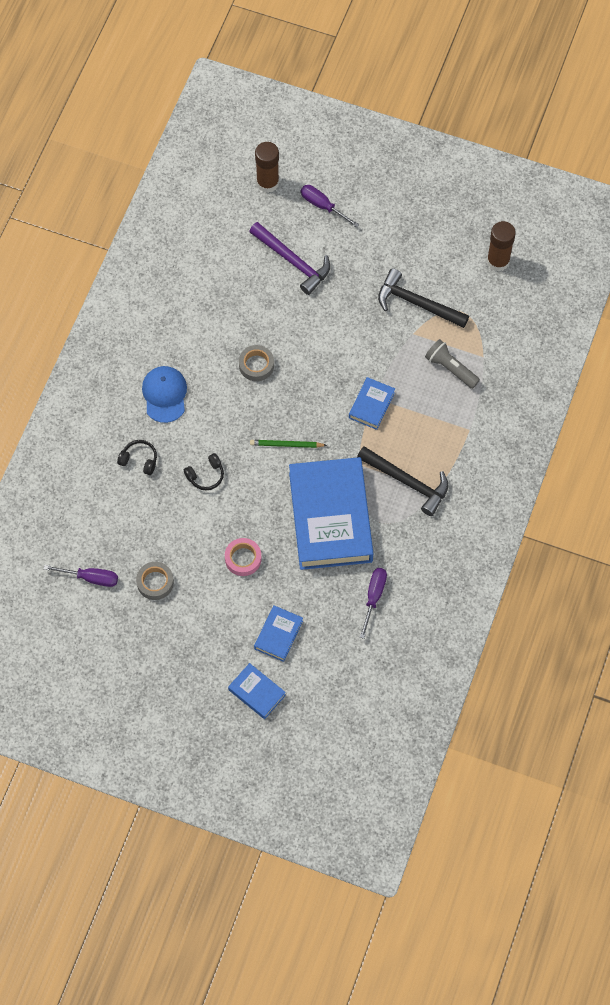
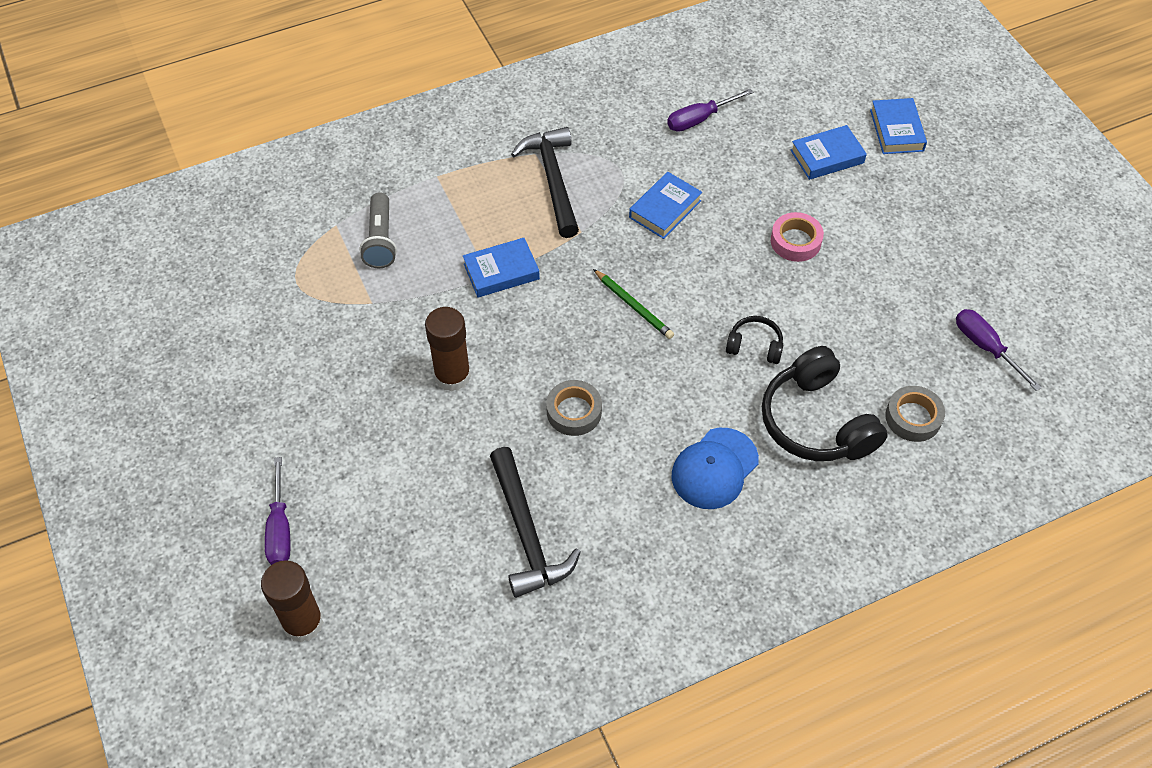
camera: 135 degrees left, 10 degrees down
(139, 460) = (816, 422): black headphones -> black headphones, size x2.01
(155, 582) = (914, 290): grey tape -> grey tape (913, 417)
(293, 261) = (395, 492): purple hammer -> none
(330, 517) = (665, 209): blue book -> blue book, size x0.44
(417, 303) = (328, 328): black hammer -> black hammer (527, 533)
(498, 261) = (192, 298): brown glue stick -> brown glue stick (452, 376)

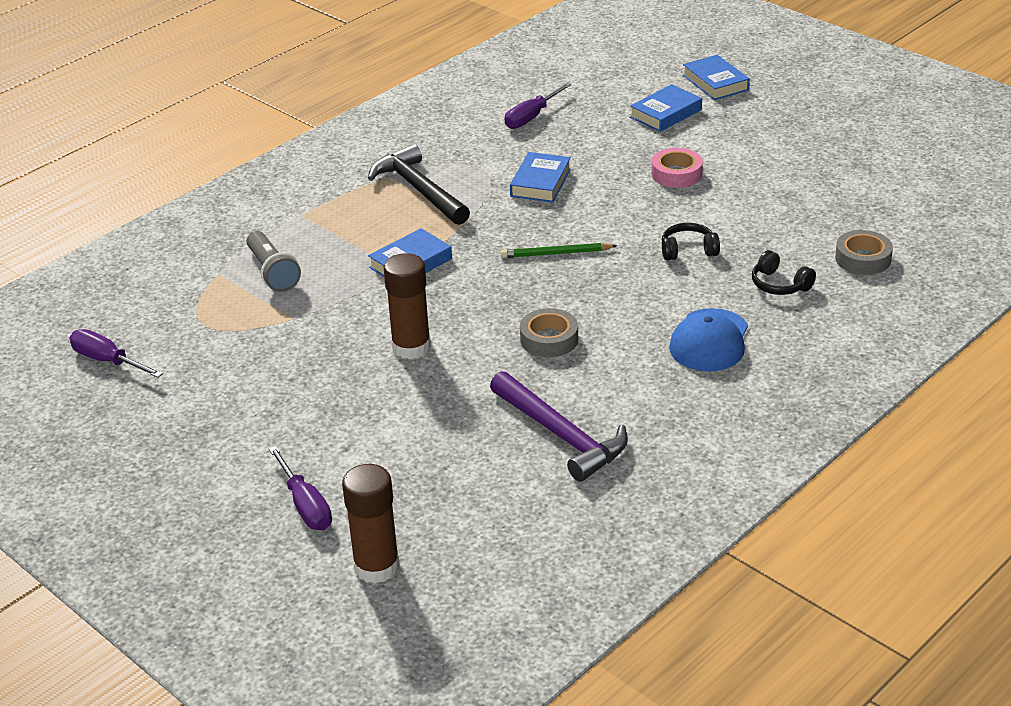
camera: 20 degrees left, 20 degrees down
(527, 533) = (561, 435): black hammer -> purple hammer
(633, 306) = (556, 253): green pencil -> green pencil turned 150 degrees clockwise
(816, 422) = (779, 285): black headphones -> black headphones, size x0.50
(985, 347) = (892, 198): purple screwdriver -> purple screwdriver (108, 361)

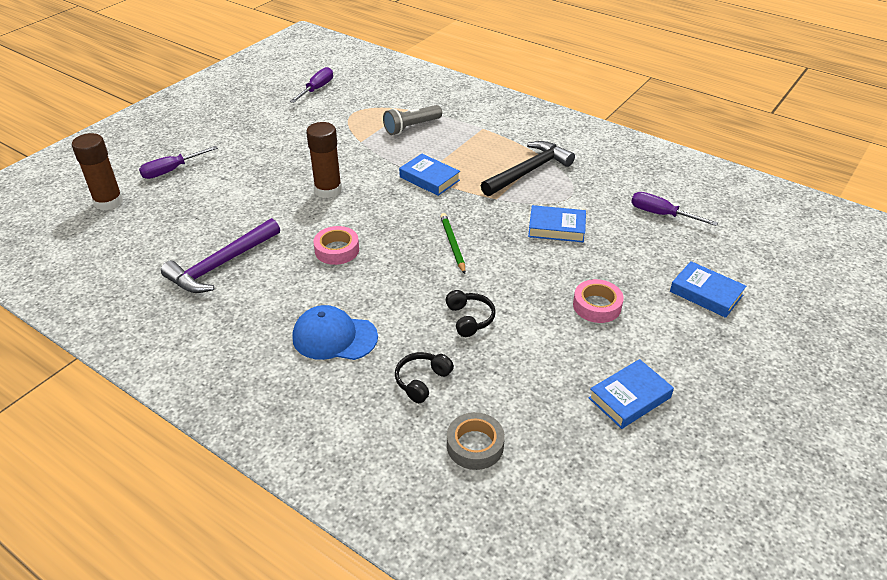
camera: 80 degrees right, 5 degrees up
(549, 339) = (337, 250): grey tape -> pink tape
(715, 83) = (787, 326): blue book -> blue book (629, 398)

